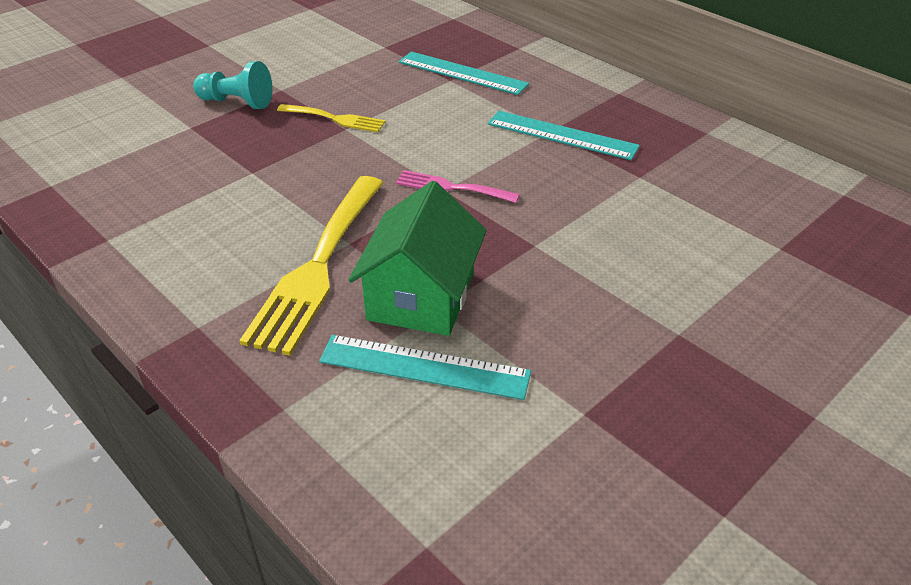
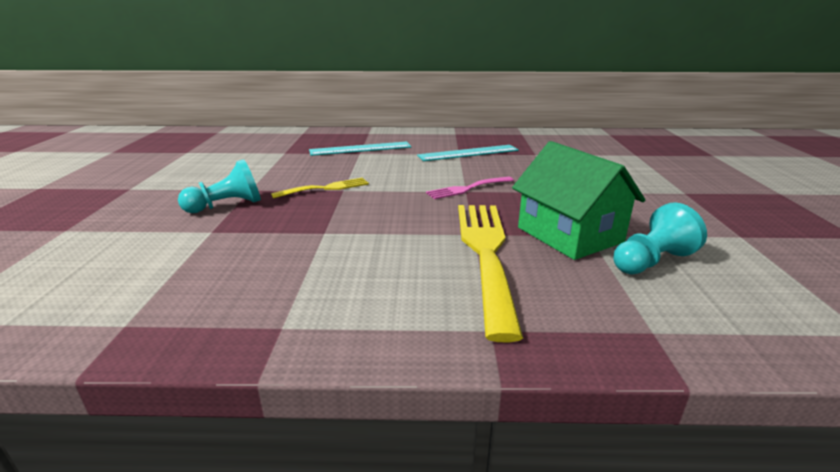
camera: 45 degrees left, 15 degrees down
(318, 267) = (485, 253): yellow fork -> yellow fork turned 150 degrees counterclockwise
(424, 367) = (651, 261): turquoise ruler -> turquoise pawn

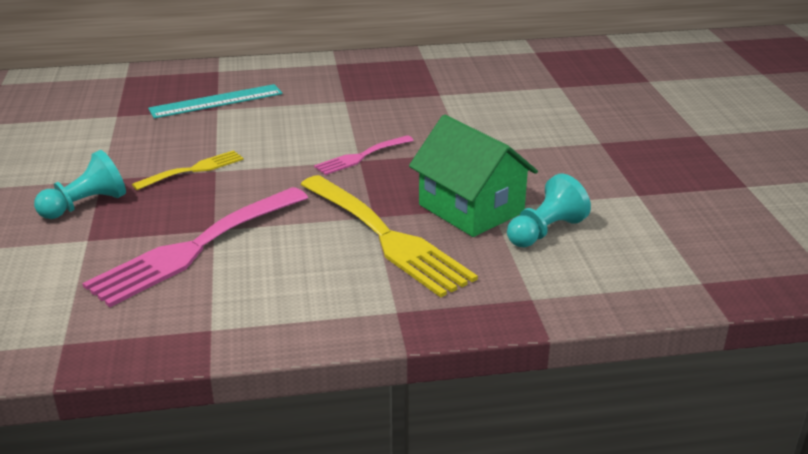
camera: 10 degrees left, 5 degrees up
(300, 246) = (195, 248): none -> pink fork
(468, 153) = (357, 99): turquoise ruler -> none
(485, 253) = (387, 237): yellow fork -> yellow fork turned 150 degrees clockwise

